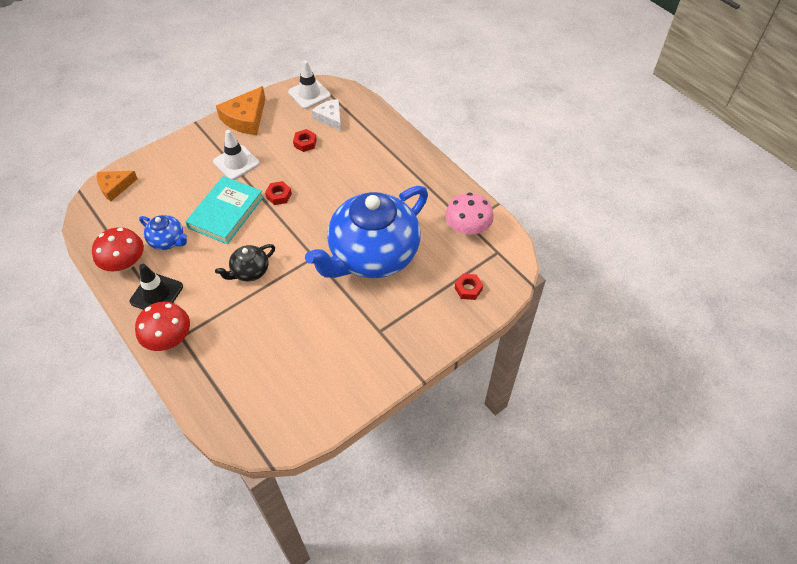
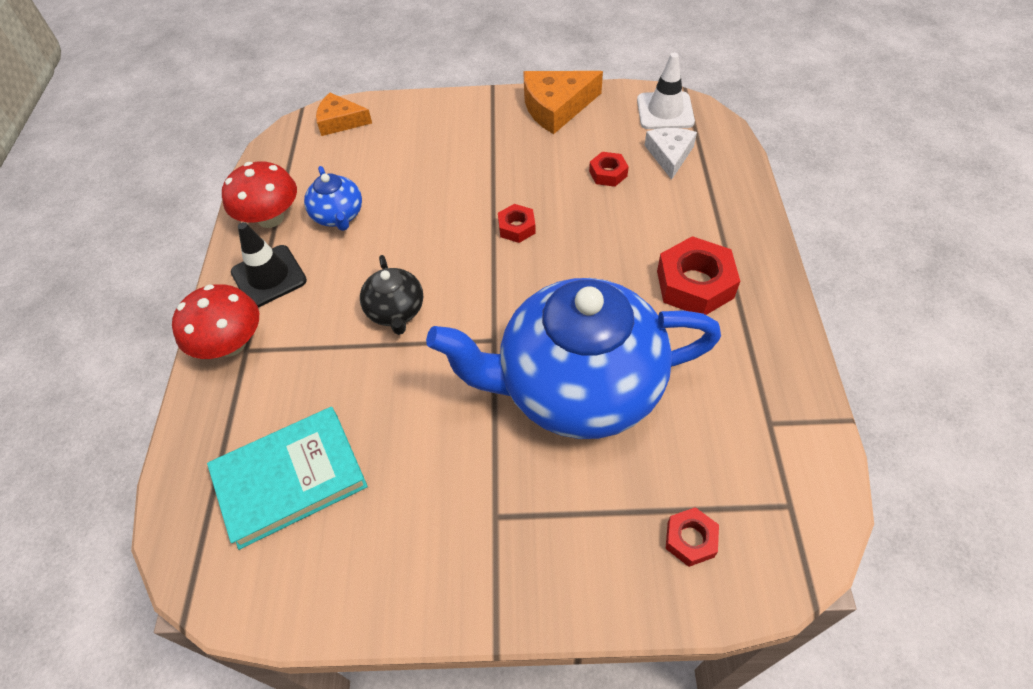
camera: 40 degrees right, 0 degrees up
(226, 212) = (433, 215): turquoise book -> turquoise book (290, 479)
(236, 162) = (499, 158): white traffic cone -> none
(249, 271) = (396, 311): black teapot -> black teapot turned 105 degrees counterclockwise
(391, 178) = (694, 284): none -> red nut
(467, 228) = (764, 432): pink mushroom -> none

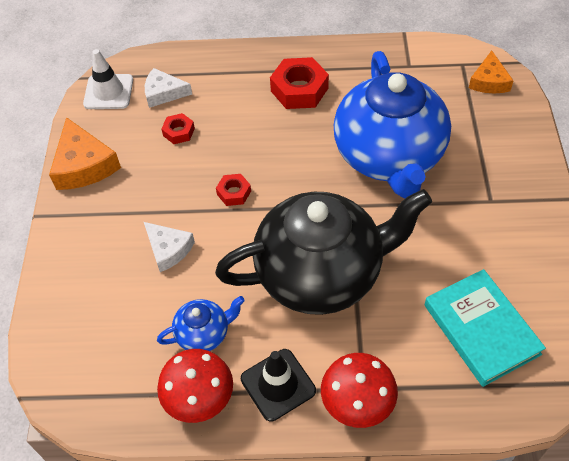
camera: 90 degrees left, 0 degrees up
(340, 121) = (58, 352): orange cheese -> orange cheese (489, 81)
(396, 311) = (321, 273): black teapot -> black teapot, size x2.37
(443, 181) = (168, 249): none -> white cheese
(690, 539) = (490, 107): red nut -> none

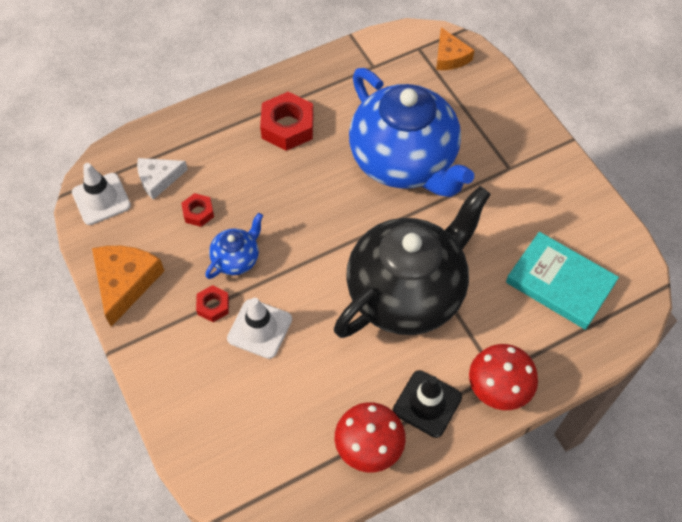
camera: 30 degrees left, 5 degrees up
(84, 165) = (125, 282): orange cheese -> orange cheese turned 120 degrees counterclockwise
(168, 249) = (259, 329): white cheese -> white traffic cone
(204, 333) = (339, 390): blue teapot -> blue teapot (236, 258)
(234, 193) = (287, 251): red nut -> red nut (213, 306)

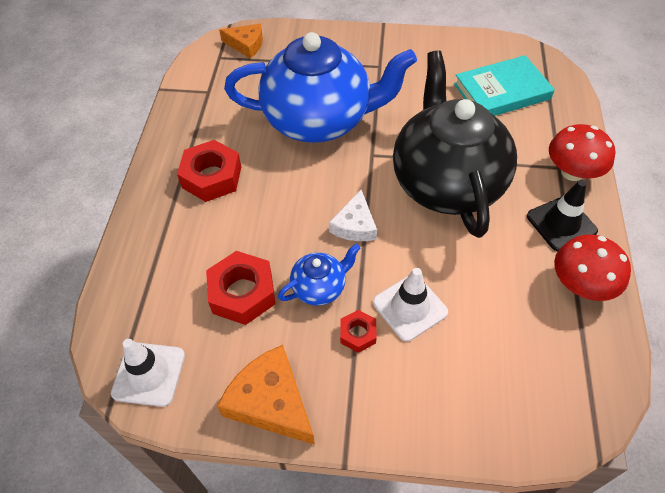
camera: 55 degrees left, 5 degrees down
(158, 179) = (173, 308): white cheese -> white cheese (355, 225)
(198, 213) = (242, 293): red nut -> red nut, size x1.85
(236, 258) = (320, 287): blue teapot -> blue teapot turned 75 degrees clockwise

